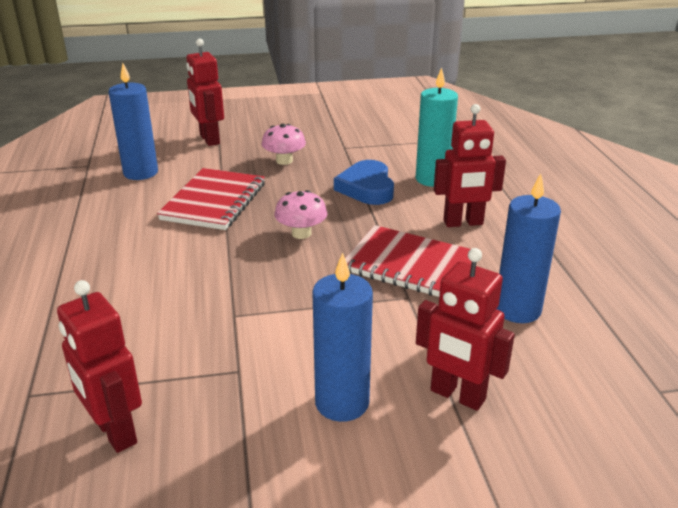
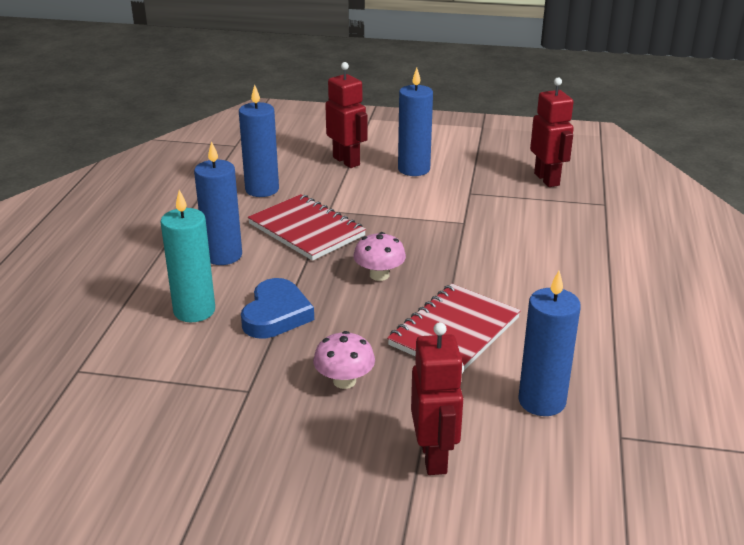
camera: 160 degrees left, 0 degrees up
(463, 223) = (223, 255): red robot -> blue candle

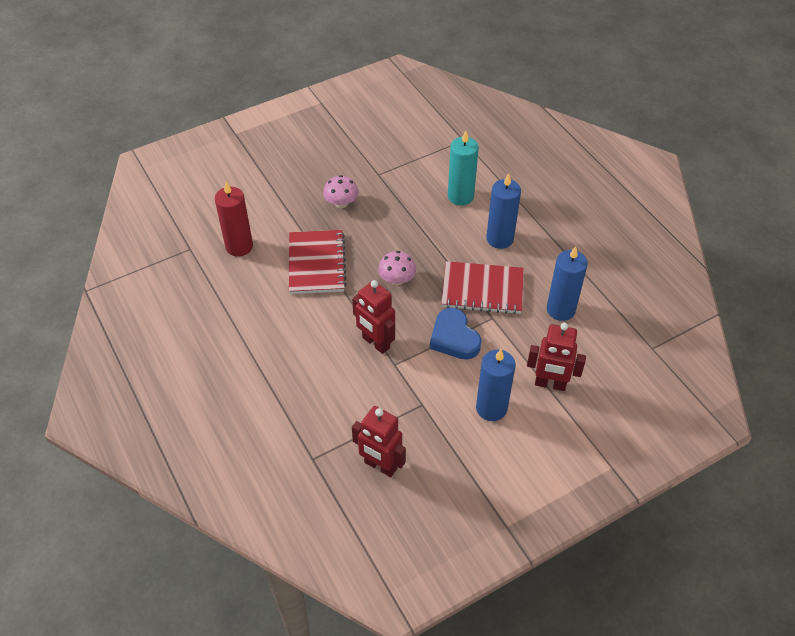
camera: 140 degrees right, 20 degrees up
(276, 314) = (418, 219): blue heart -> blue heart (454, 338)
(434, 457) = (266, 191): red robot -> red robot (375, 343)
(542, 401) = (239, 246): blue candle -> red candle

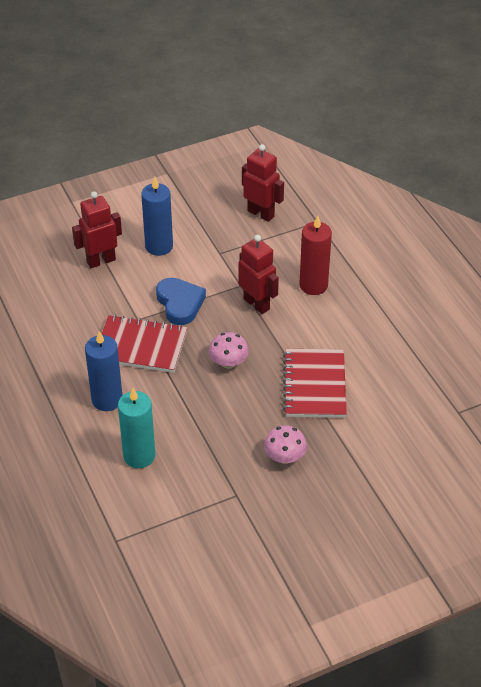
camera: 175 degrees left, 5 degrees down
(239, 246) = (402, 410): red candle -> red candle (313, 285)
(550, 384) = (101, 261): red robot -> red robot turned 45 degrees counterclockwise
(560, 309) = (67, 322): blue candle -> none

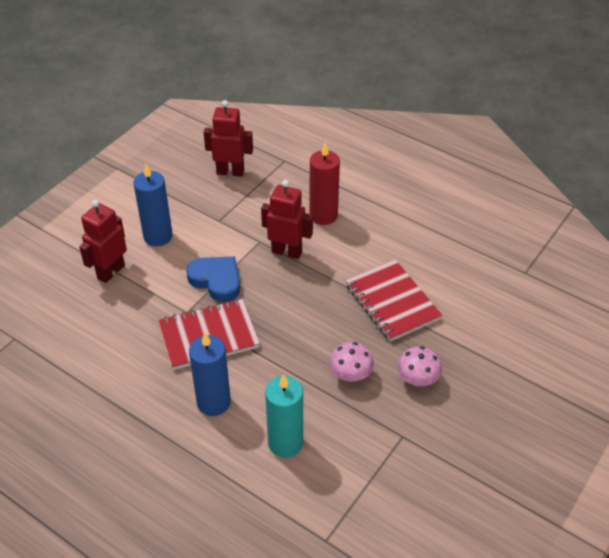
camera: 30 degrees left, 0 degrees up
(228, 362) = (302, 315): pink mushroom -> pink mushroom (350, 374)

